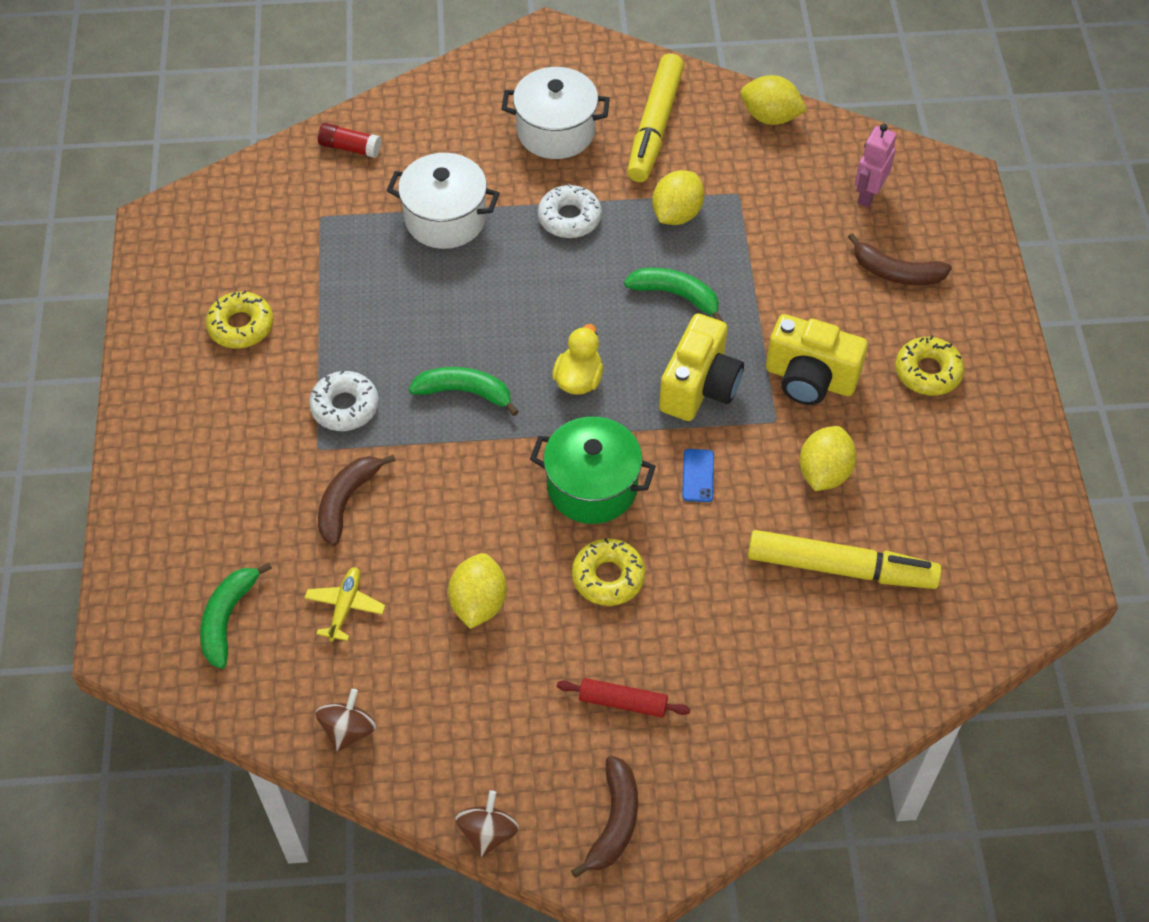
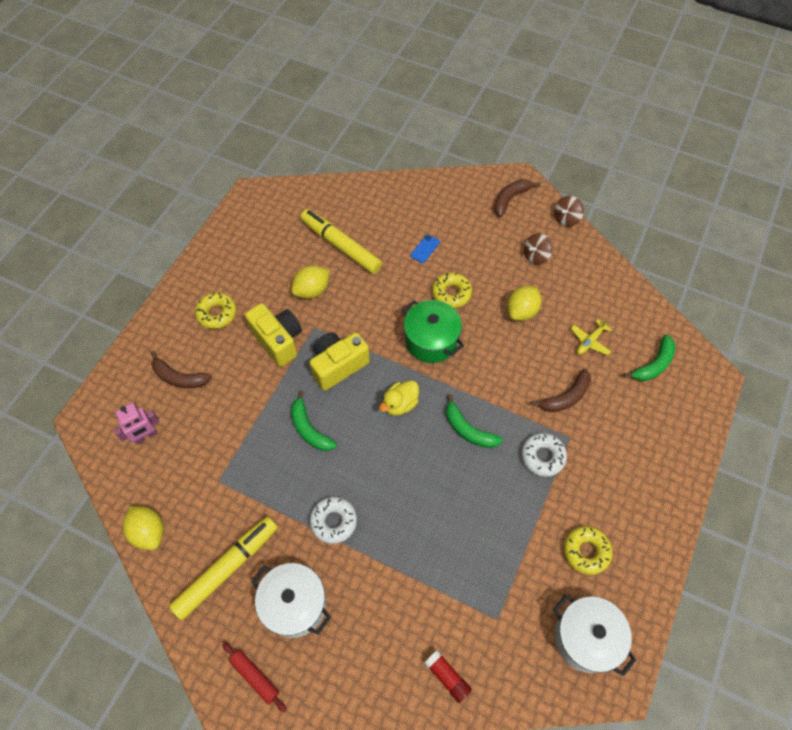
camera: 150 degrees left, 5 degrees up
(348, 730) = (611, 285): brown spinning top -> brown spinning top (536, 256)
(445, 219) = (413, 567): white pot -> white pot (586, 638)
(623, 702) = (478, 239): red rolling pin -> red rolling pin (255, 677)
(676, 214) = (266, 487): yellow lemon -> none
(698, 475) = (374, 319): blue phone -> blue phone (425, 249)
(895, 272) = (179, 377): brown banana -> brown banana turned 150 degrees clockwise

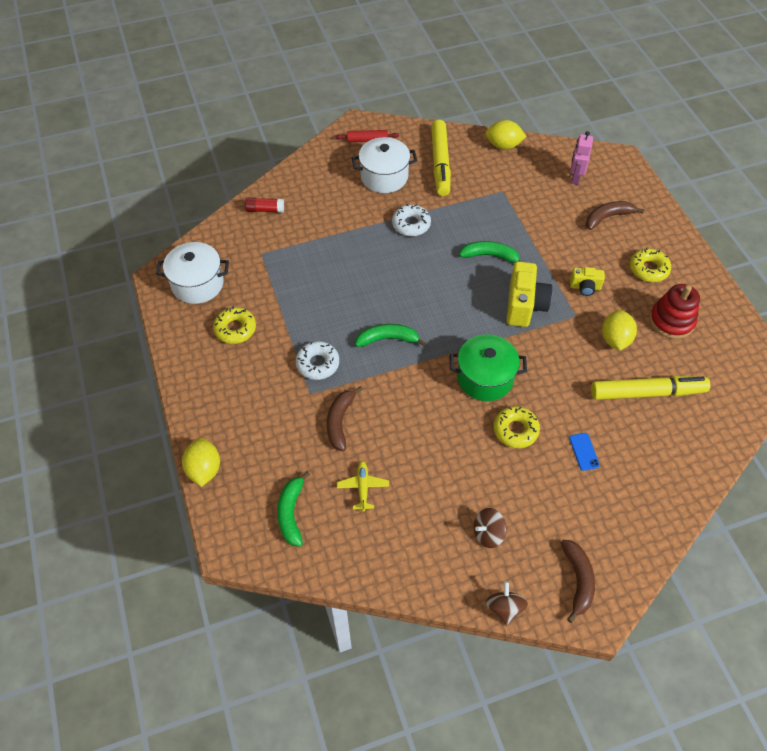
camera: 135 degrees right, 5 degrees down
(259, 270) = (671, 321): none -> red stacking toy
(278, 340) = (585, 287): yellow camera -> yellow camera, size x0.56
(400, 404) = (452, 317): yellow duck -> none
(521, 311) = (444, 465): yellow lemon -> yellow lemon (204, 469)
(536, 256) = (488, 533): brown spinning top -> brown spinning top turned 120 degrees counterclockwise

